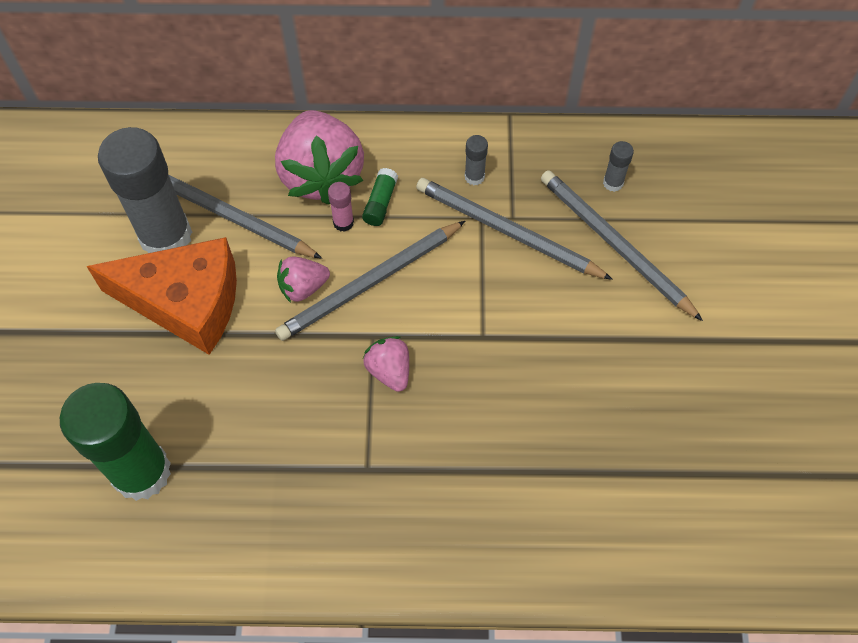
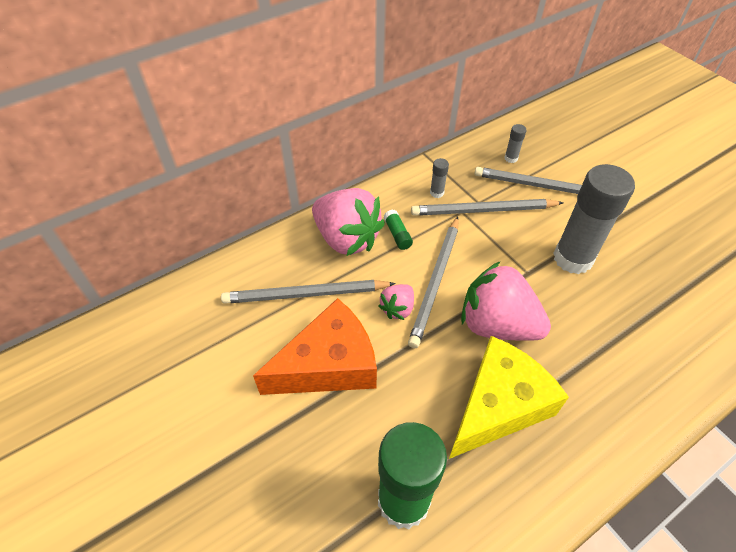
camera: 35 degrees left, 10 degrees down
(166, 236) = (276, 331): grey glue stick -> grey glue stick (573, 258)
(309, 450) = (498, 405): none -> yellow cheese
(343, 222) = (386, 257): pink glue stick -> none
(389, 371) = (497, 324): pink strawberry -> pink strawberry, size x2.03

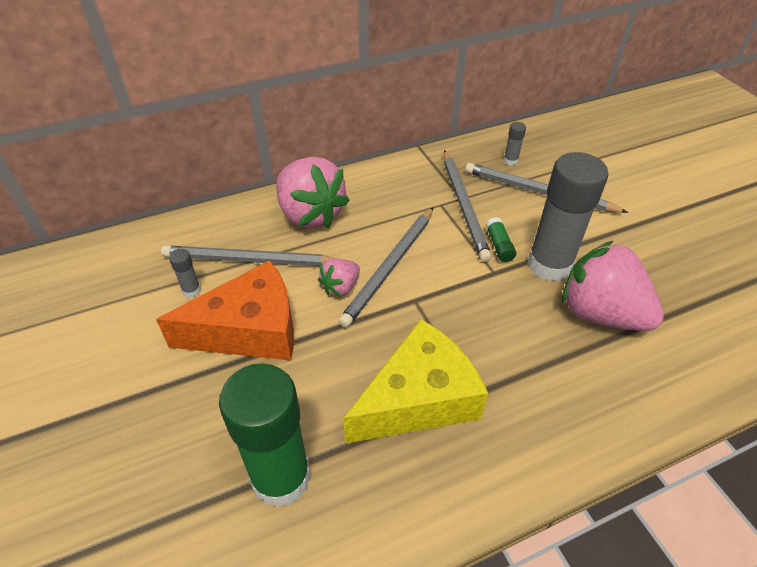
camera: 10 degrees right, 5 degrees down
(397, 234) = (364, 217): green glue stick -> green glue stick (499, 245)
(437, 193) = (419, 183): grey glue stick -> grey glue stick (191, 290)
(483, 210) = (464, 206): grey pencil -> grey pencil turned 105 degrees counterclockwise
(497, 324) = (443, 318): pink strawberry -> pink strawberry (600, 313)

